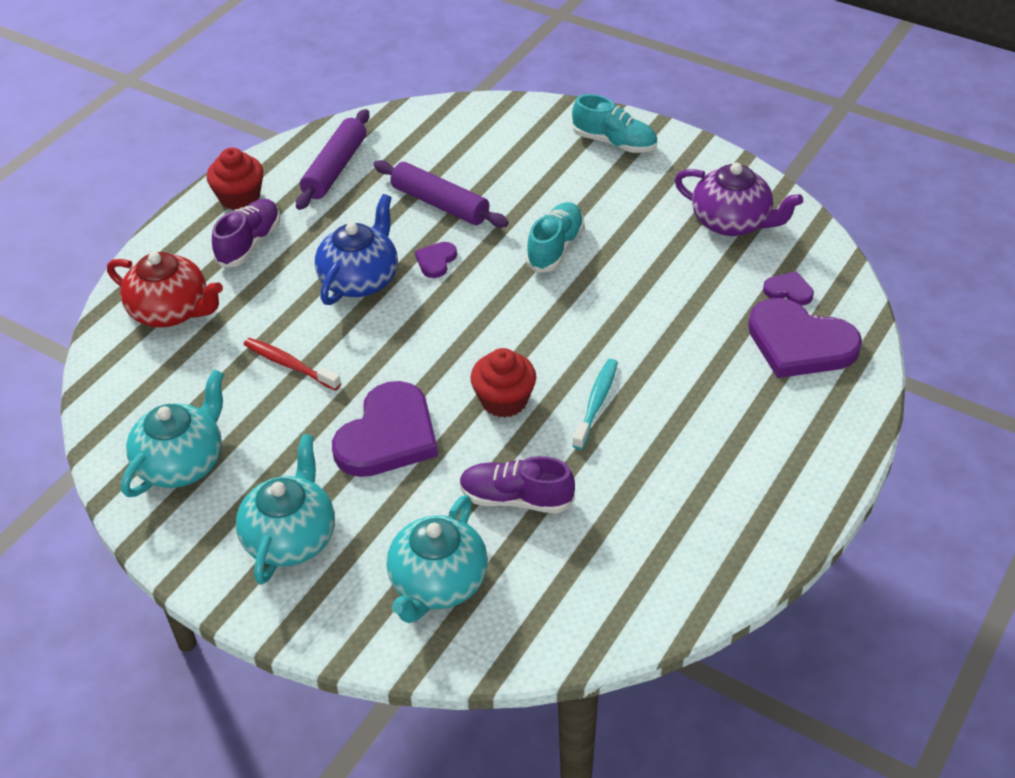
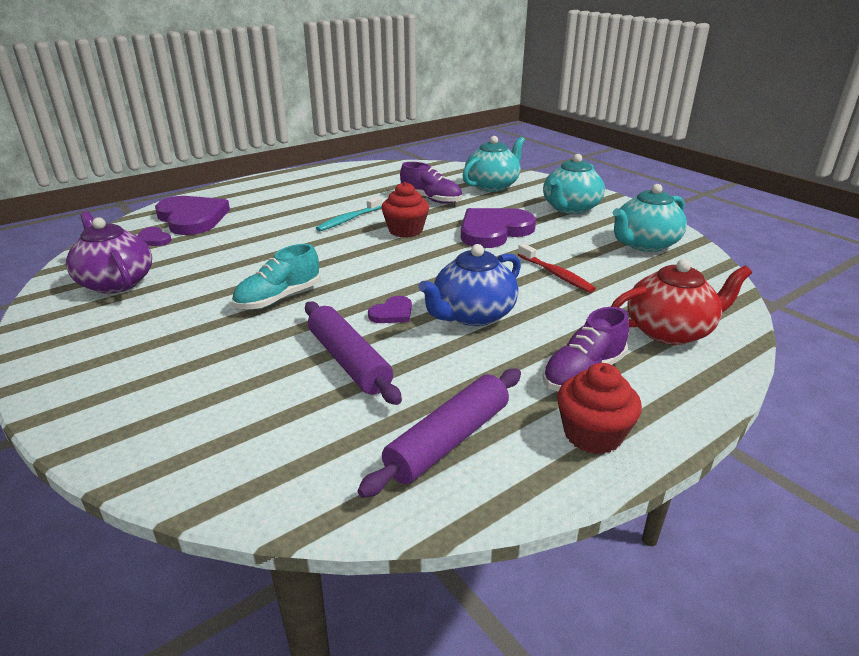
camera: 160 degrees left, 15 degrees down
(171, 311) = (670, 331): red teapot -> red teapot turned 120 degrees clockwise
(614, 142) = (96, 376): turquoise shoe -> none

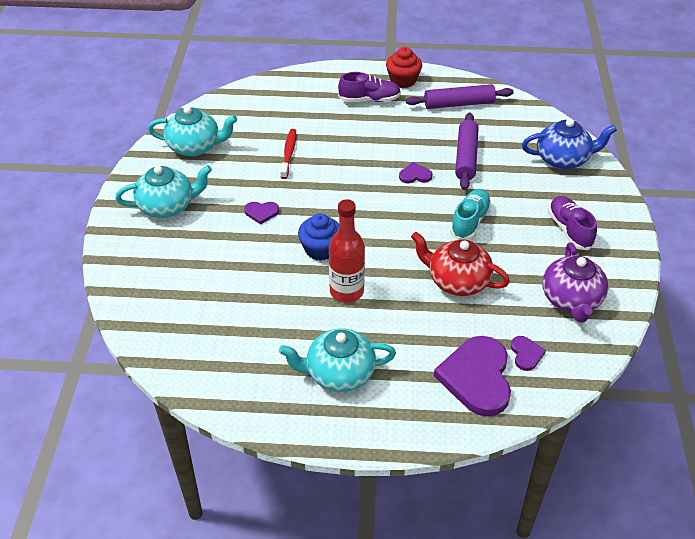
camera: 140 degrees left, 15 degrees up
(279, 298) = (470, 222): turquoise shoe -> turquoise shoe turned 60 degrees counterclockwise
(348, 220) = (346, 291): turquoise toothbrush -> red bottle
(405, 230) = (320, 249): red cupcake -> blue cupcake
(431, 199) = (246, 284): purple shoe -> purple shoe (569, 230)
(472, 315) = (375, 152): blue teapot -> blue teapot (563, 159)
(492, 186) = (166, 275): turquoise teapot -> turquoise teapot (339, 373)
(493, 231) = (261, 212): purple heart -> purple heart, size x0.45
(670, 331) = (297, 96): red teapot -> red teapot (457, 281)

